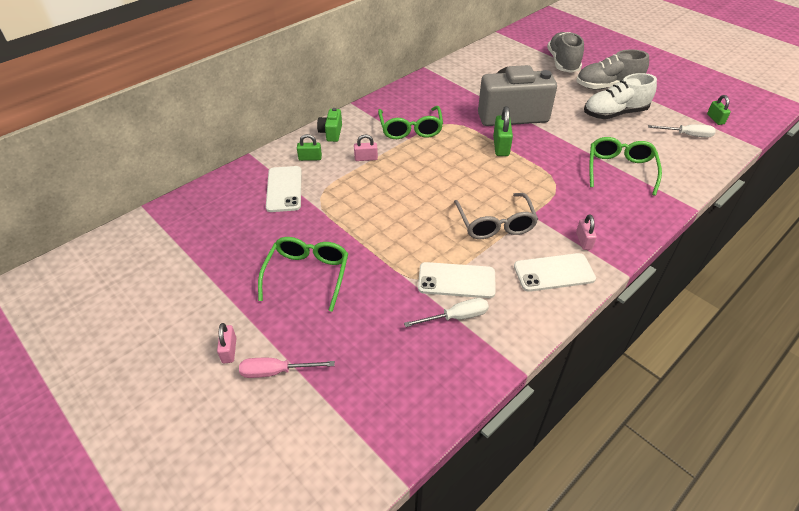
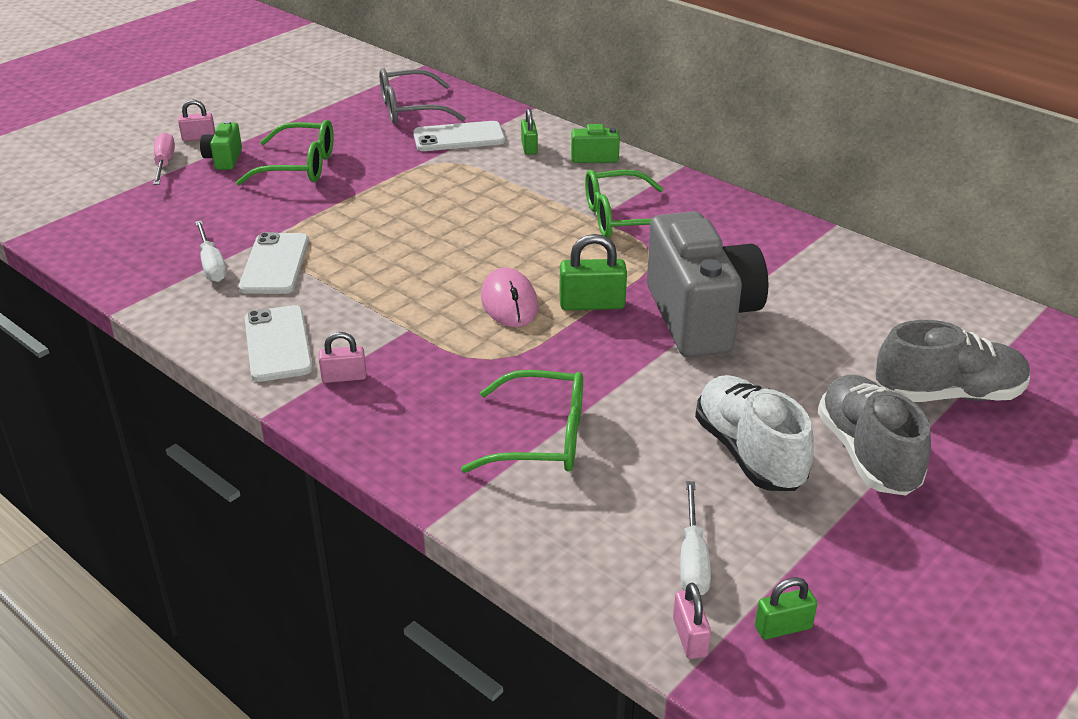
camera: 85 degrees right, 10 degrees down
(280, 326) = (224, 159): none -> green camera
(366, 158) = (535, 187): pink padlock -> pink padlock (690, 637)
(495, 224) = (386, 295): grey glasses -> grey glasses (410, 109)
(501, 175) = (509, 302): none -> pink mouse

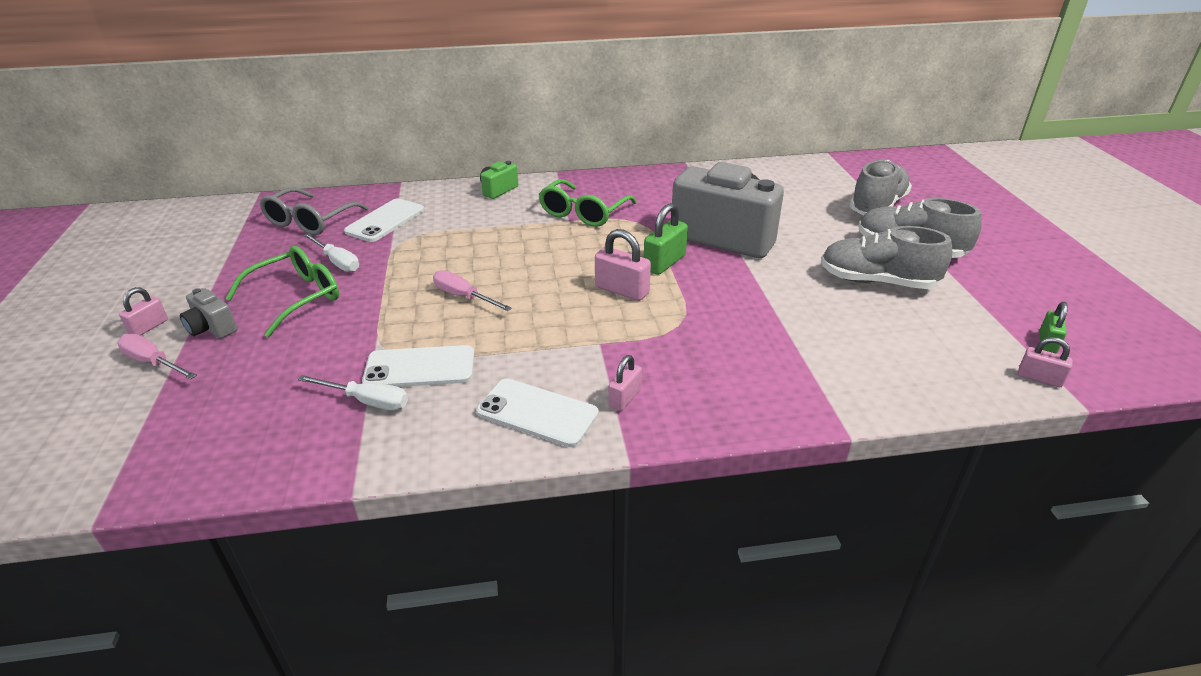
camera: 50 degrees left, 0 degrees up
(224, 159) = (212, 328): green camera -> grey camera
(275, 264) = (420, 368): white phone -> white phone turned 45 degrees counterclockwise
(393, 232) = (464, 297): none -> pink screwdriver
(509, 302) = (622, 290): pink mouse -> pink padlock
(529, 147) = (446, 204): green padlock -> none
(542, 438) = (793, 344): green glasses -> none
(692, 559) = (964, 344): white screwdriver -> white screwdriver (337, 262)
(749, 453) = (876, 281): white shoe -> grey shoe

